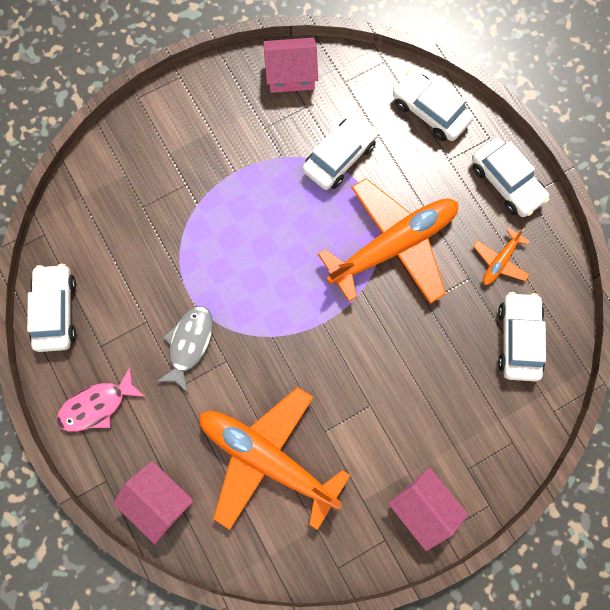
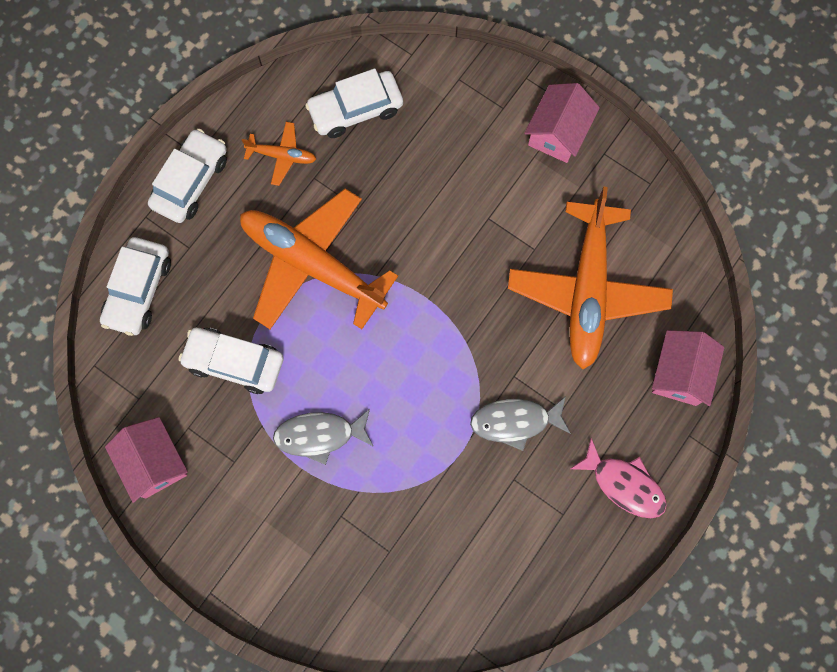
camera: 115 degrees left, 0 degrees up
(56, 311) = (550, 584): white car -> none
(253, 194) = (320, 435): none -> grey fish

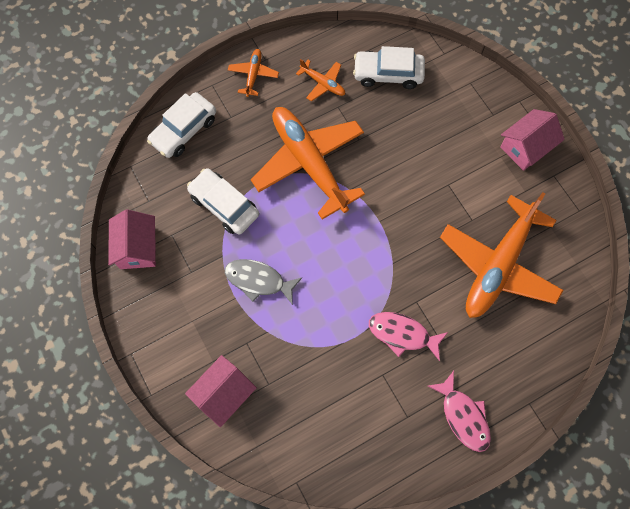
camera: 25 degrees right, 5 degrees down
(191, 181) = (253, 75): white car -> orange plane
(515, 421) = (402, 334): grey fish -> pink fish
(680, 373) = (542, 355): pink house -> pink house (224, 393)

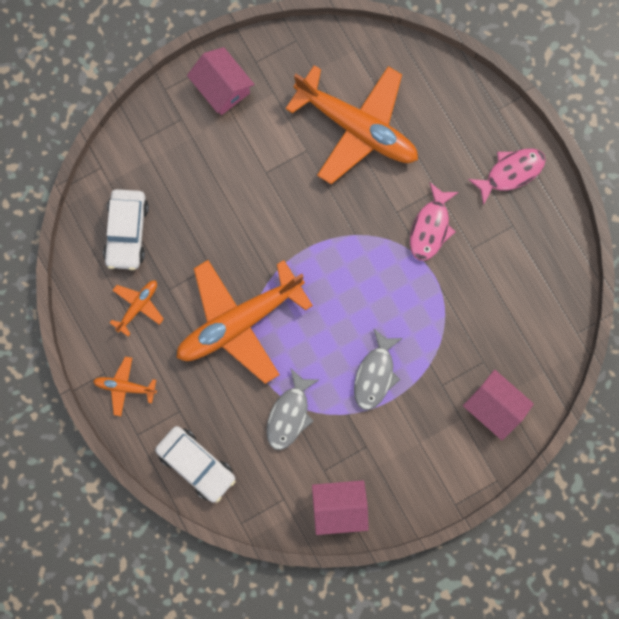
camera: 90 degrees left, 10 degrees up
(224, 205) = (289, 414): white car -> grey fish

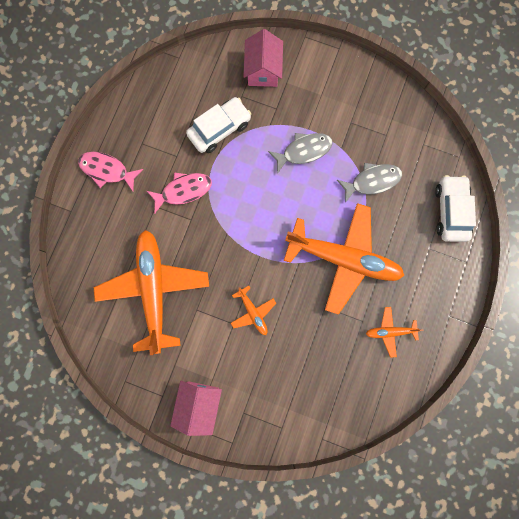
camera: 130 degrees left, 0 degrees up
(125, 387) = (445, 295): orange plane -> orange plane (253, 312)
(127, 232) = (349, 382): white car -> white car (219, 129)
(339, 507) = (399, 109): pink house -> none

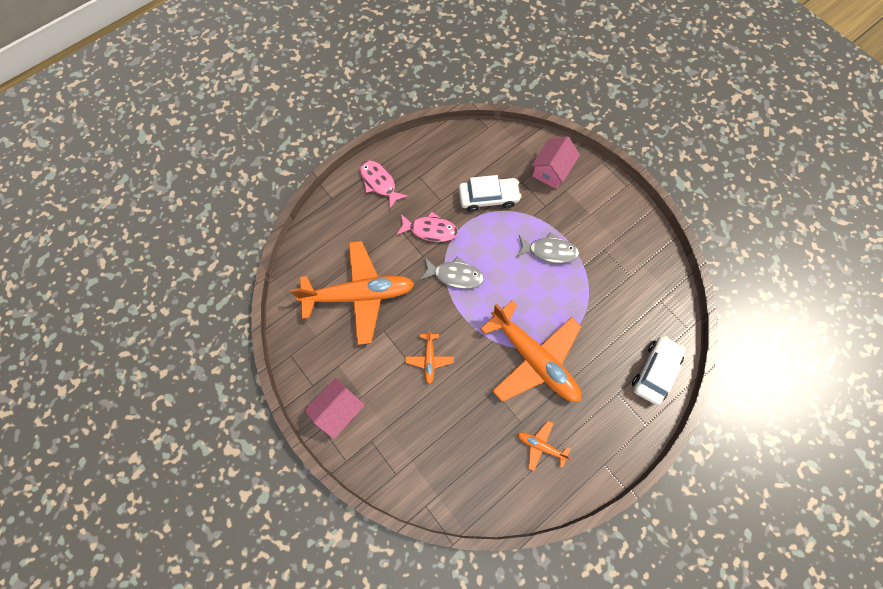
camera: 30 degrees right, 10 degrees down
(154, 289) = (359, 295): orange plane -> orange plane turned 60 degrees clockwise
(372, 181) = (596, 307): grey fish -> grey fish (455, 275)

